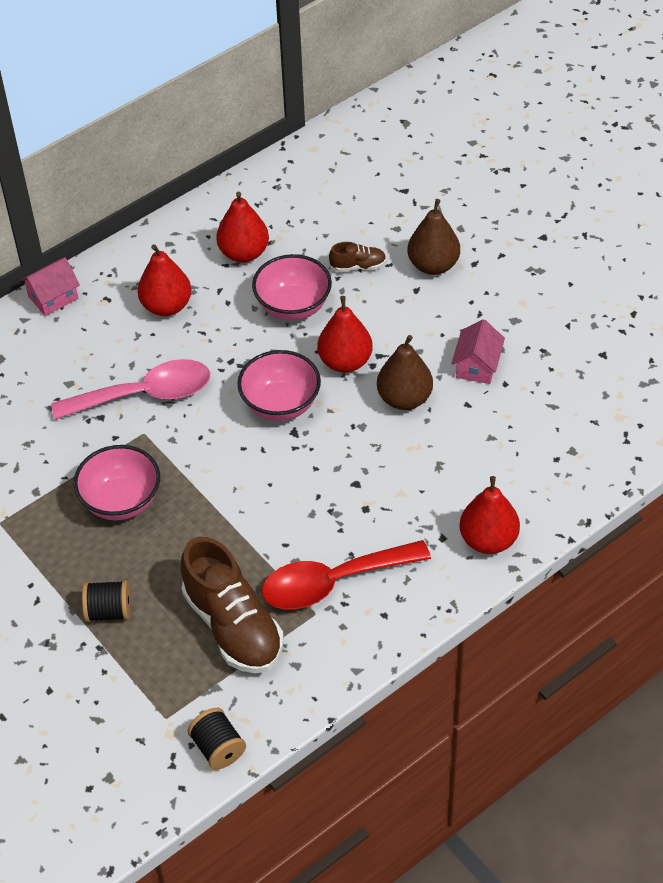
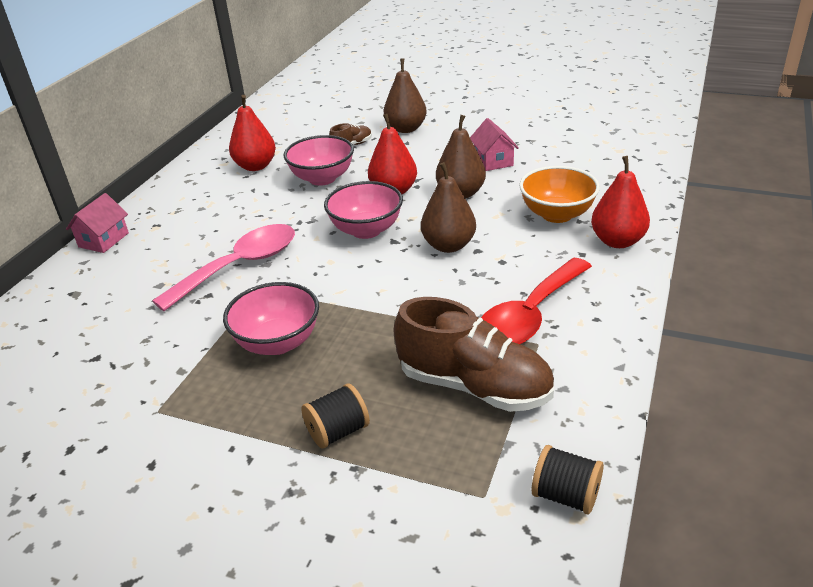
camera: 30 degrees left, 15 degrees down
(166, 306) = (215, 211): red pear -> none
(336, 464) = (448, 245): none -> brown pear
(467, 476) = (557, 214): none -> orange bowl

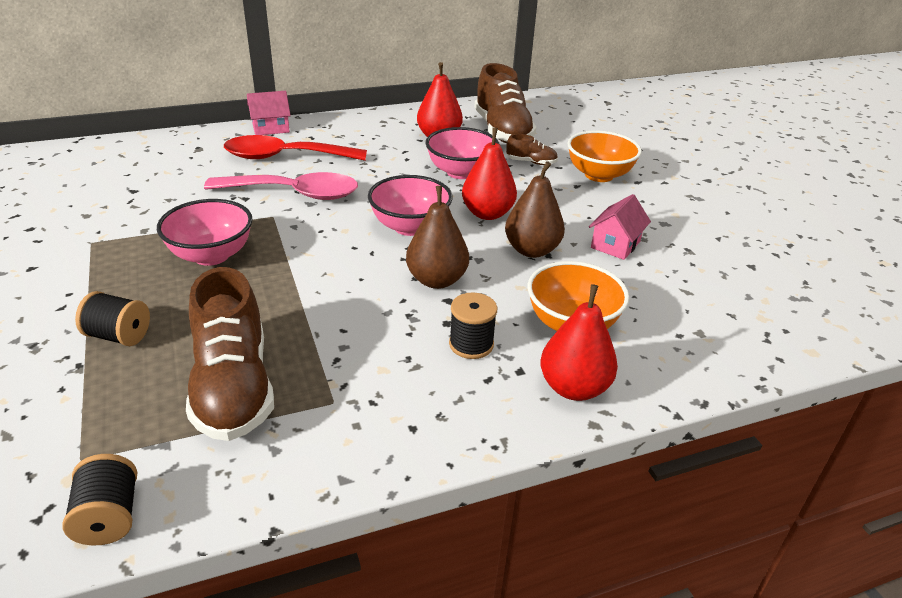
camera: 45 degrees right, 0 degrees up
(290, 137) = (502, 131): none -> brown shoe
(406, 129) = (599, 175): brown pear -> orange bowl
(529, 316) = (372, 378): red spoon -> red spoon (285, 157)
(536, 261) = (471, 344): none -> black spool

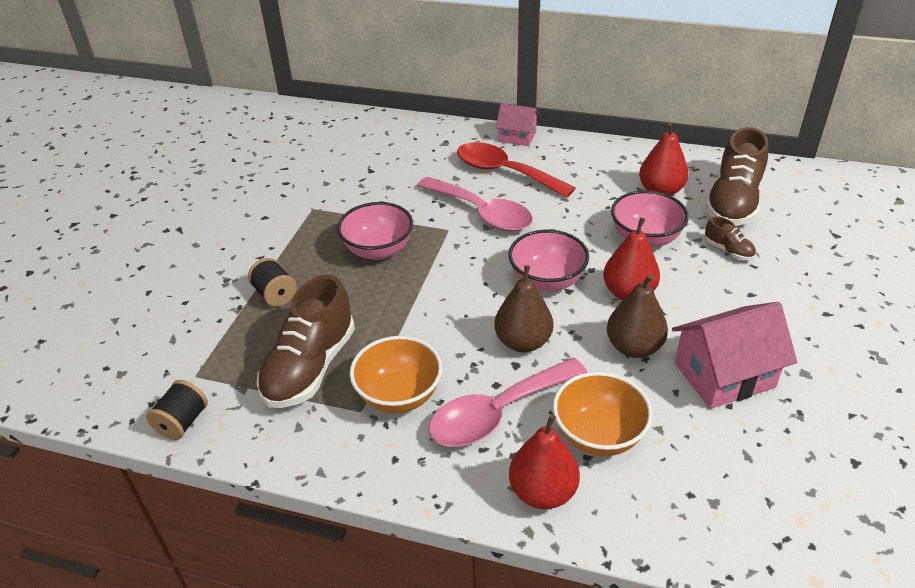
camera: 40 degrees right, 5 degrees up
(471, 344) = (497, 413): black spool -> pink spoon
(599, 175) = (789, 290): orange bowl -> orange bowl (399, 395)
(615, 244) = (724, 375): pink house -> pink house, size x1.69

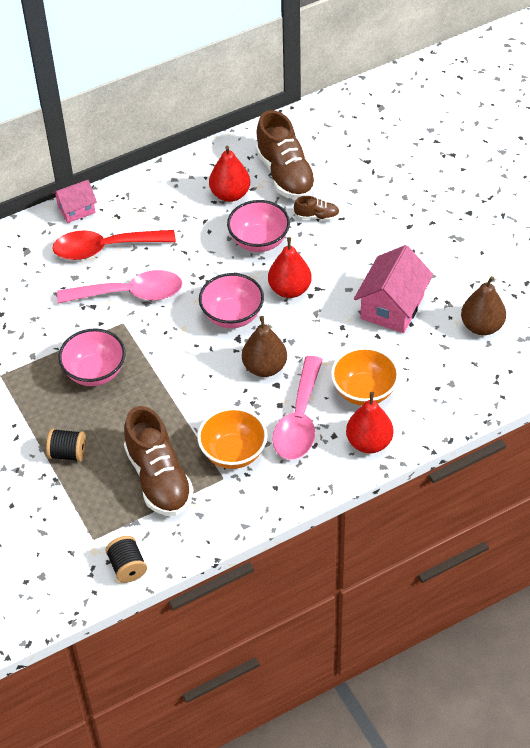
camera: 45 degrees left, 10 degrees up
(634, 347) = (329, 324): brown pear -> brown pear (481, 326)

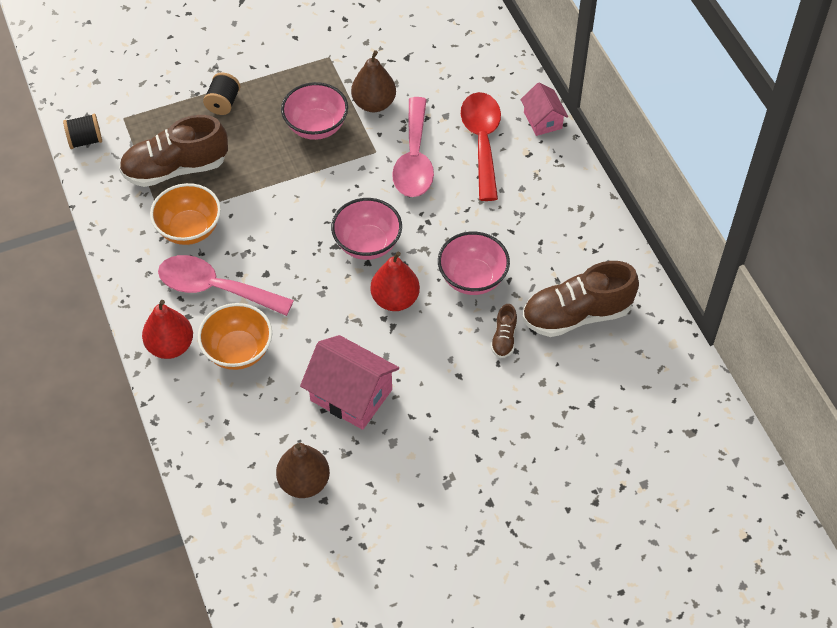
camera: 95 degrees right, 5 degrees up
(230, 194) = (550, 258): red pear -> none
(264, 367) = (291, 265): brown pear -> brown pear (374, 104)

